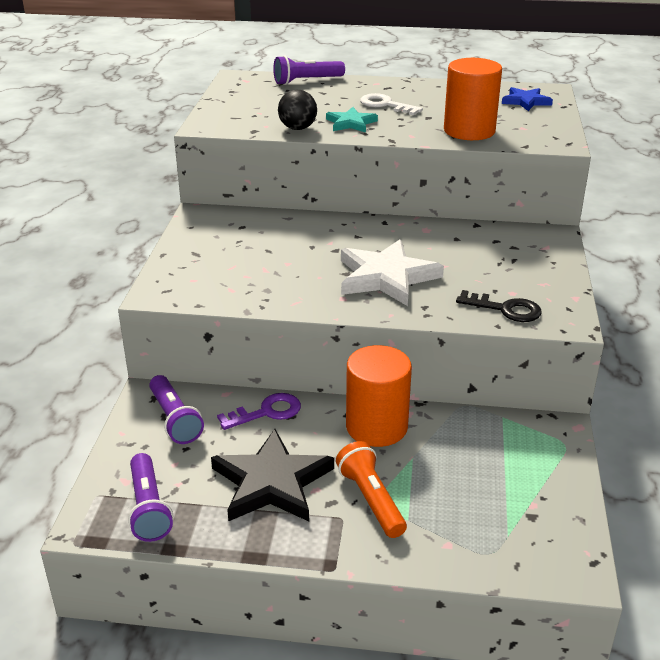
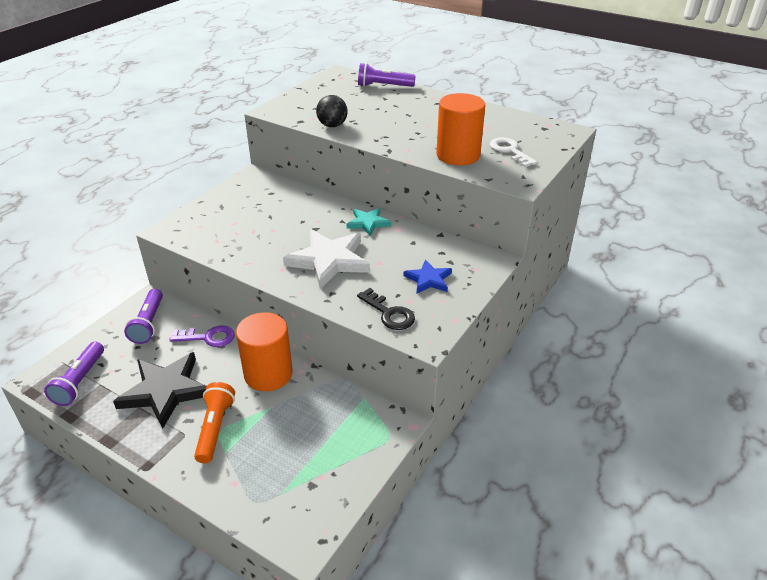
camera: 25 degrees right, 5 degrees up
(351, 123) = (375, 129): turquoise star -> turquoise star (368, 223)
(386, 105) = (419, 118): white key -> white key (510, 151)
(526, 101) = (536, 138): blue star -> blue star (428, 279)

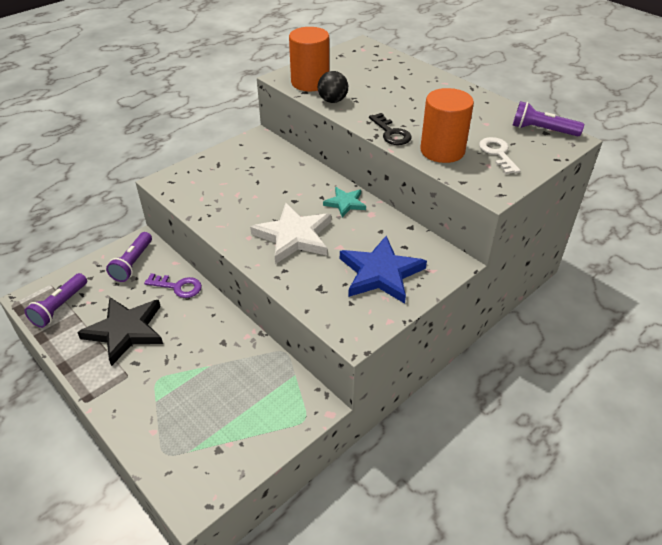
camera: 15 degrees right, 5 degrees up
(215, 428) = (154, 376): orange flashlight -> none
(268, 374) = (217, 333): orange cylinder -> orange cylinder (310, 82)
(383, 86) = (400, 64): purple flashlight -> purple flashlight (542, 130)
(389, 313) = (329, 301): black key -> black key (391, 133)
(428, 279) = (380, 273): blue star -> blue star, size x1.81

